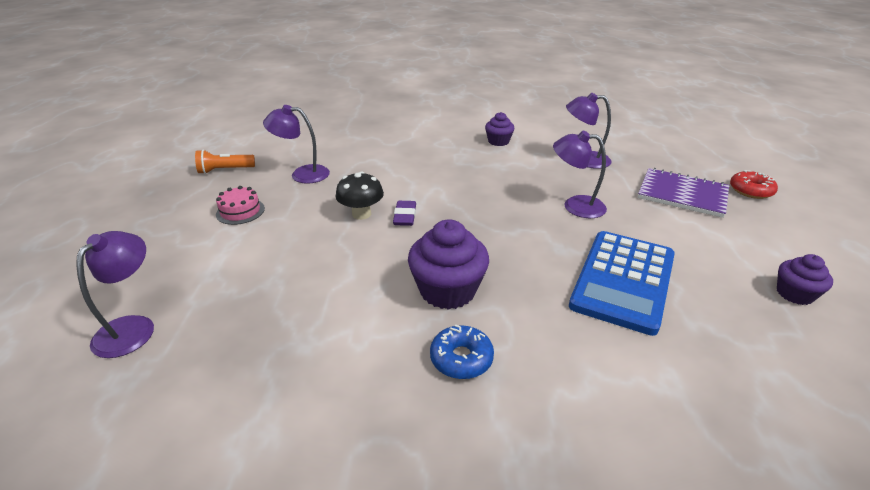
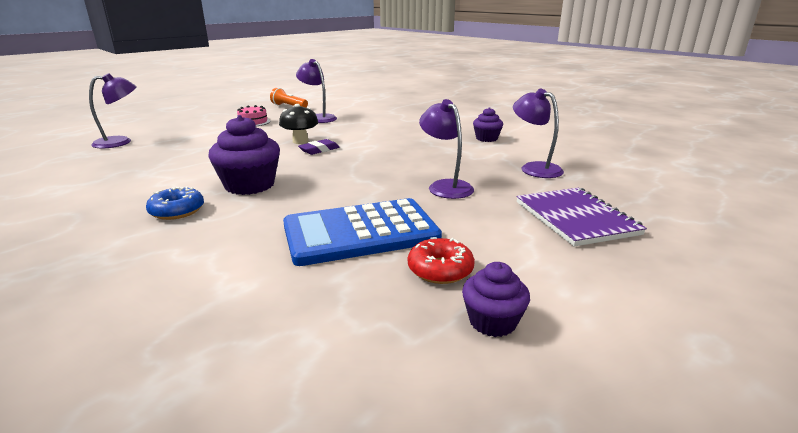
camera: 45 degrees right, 10 degrees down
(750, 190) = (680, 248): red donut -> red donut (440, 269)

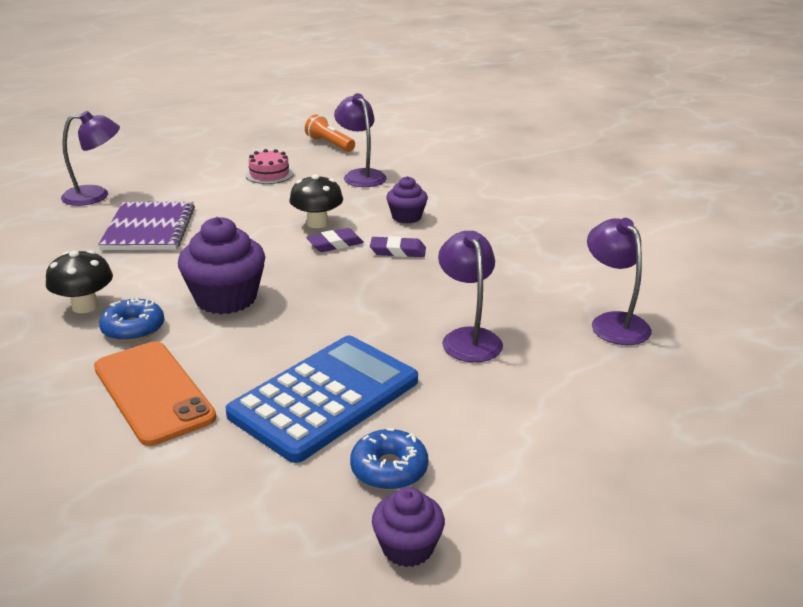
camera: 15 degrees right, 5 degrees up
(128, 202) = (85, 306): none -> black mushroom
(210, 248) = (153, 392): none -> orange phone
(360, 232) = (325, 398): blue calculator -> blue calculator turned 135 degrees clockwise
(366, 149) = (398, 251): none -> purple eraser
(440, 269) = (389, 469): red donut -> blue donut
(486, 138) = (582, 251): purple cupcake -> purple cupcake (406, 217)
(576, 218) = (607, 421): purple notebook -> purple notebook (149, 229)

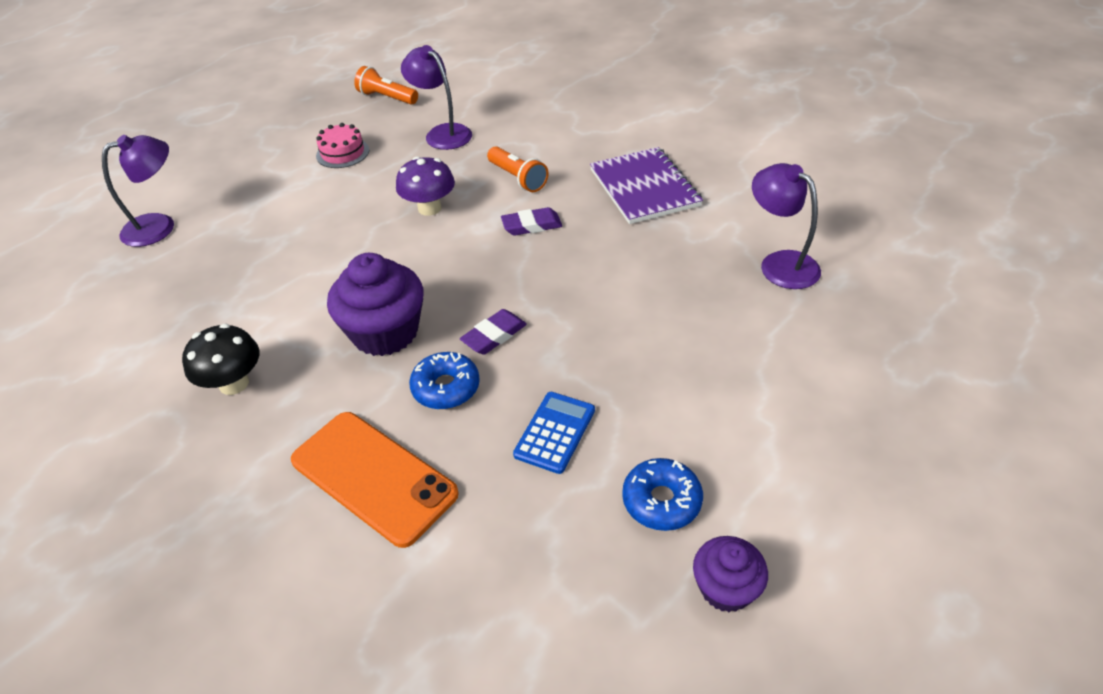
camera: 15 degrees left, 15 degrees up
(133, 329) = (305, 399): blue donut -> blue donut (446, 388)
(149, 229) = (248, 259): purple notebook -> purple notebook (644, 188)
(317, 223) = (429, 208): black mushroom -> purple mushroom
(325, 398) = (555, 432): blue calculator -> blue calculator, size x0.48
(335, 244) = (463, 232): purple eraser -> purple eraser (494, 335)
(406, 217) = (518, 178): purple cupcake -> orange flashlight
(468, 338) = (656, 318): purple lamp -> none

